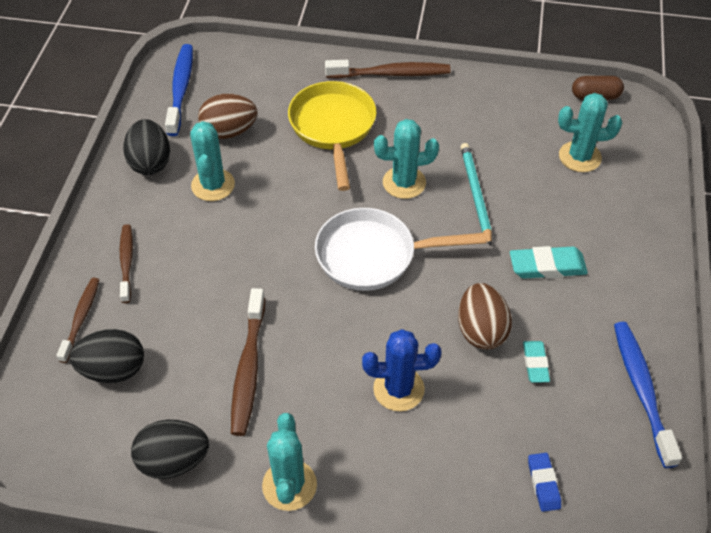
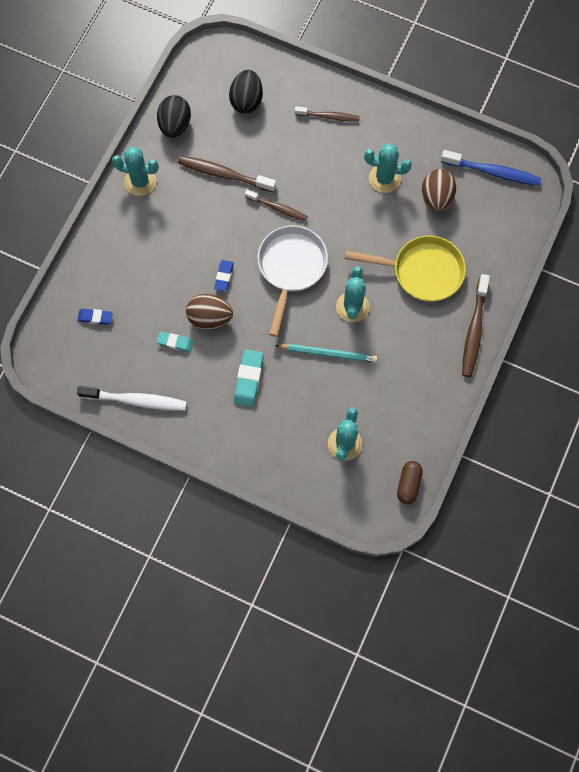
camera: 105 degrees right, 20 degrees up
(81, 318) = (290, 86): brown toothbrush -> brown toothbrush (278, 208)
(150, 162) = (417, 141): black egg -> none
(398, 389) = (183, 256): blue cactus -> none
(413, 329) = (224, 276): none -> blue eraser
(641, 390) = (136, 400): blue toothbrush -> white toothbrush

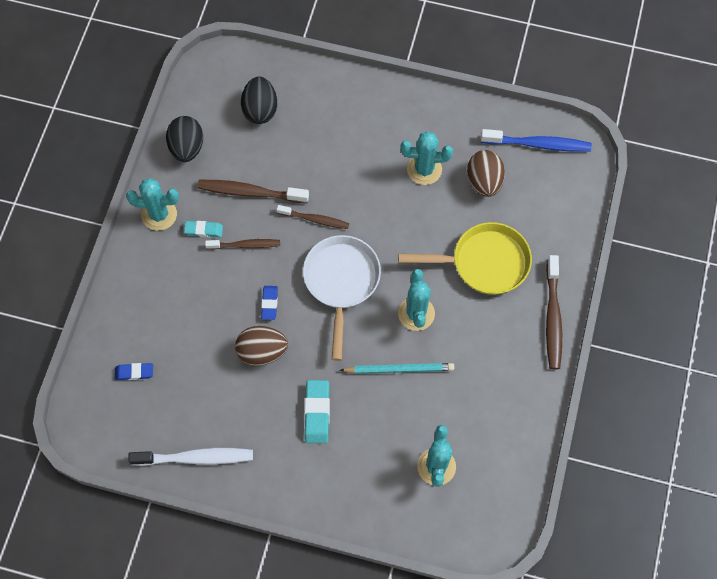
camera: 10 degrees left, 5 degrees down
(175, 343) = (228, 386): turquoise eraser -> turquoise eraser (204, 230)
(329, 116) = (352, 113): brown toothbrush -> brown toothbrush (245, 245)
(408, 484) = (515, 499): brown capsule -> none

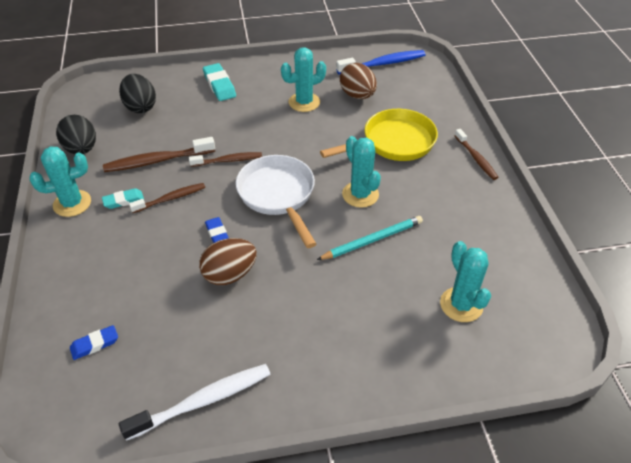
camera: 25 degrees left, 20 degrees down
(317, 413) = (315, 305): turquoise eraser -> turquoise eraser (219, 85)
(552, 317) = (476, 158): brown toothbrush -> brown toothbrush, size x0.65

